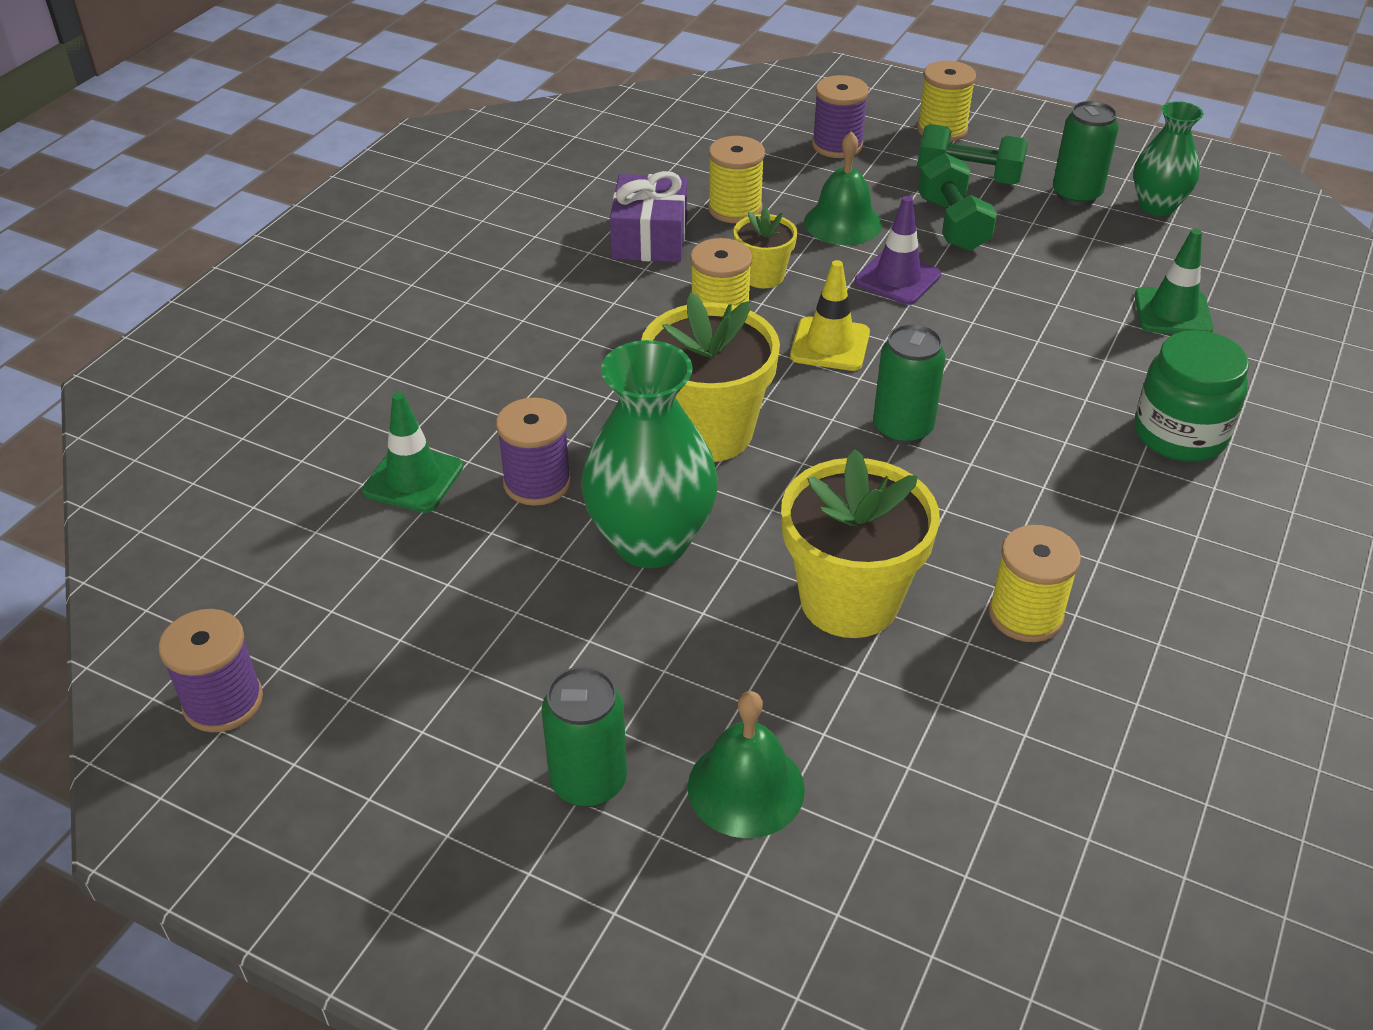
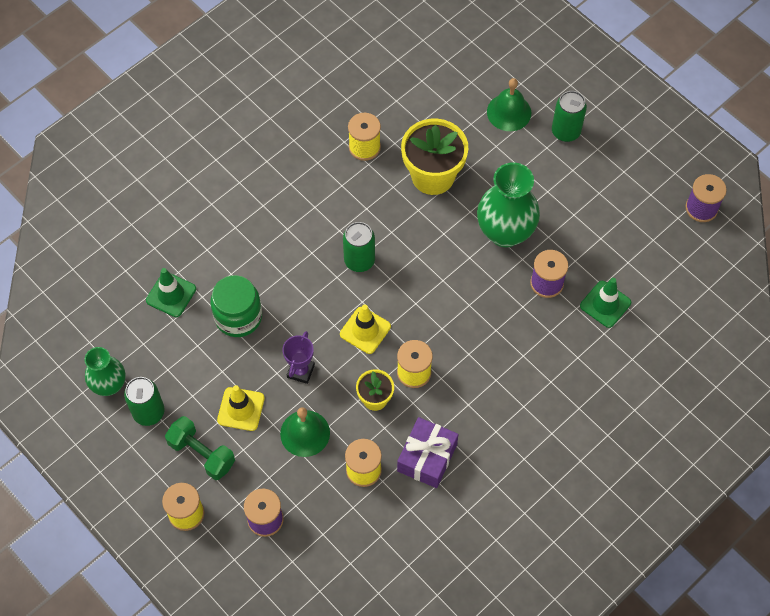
camera: 160 degrees left, 20 degrees up
(708, 432) = (454, 288): yellow flower pot -> none
(897, 278) = (301, 371): purple traffic cone -> purple trophy
(952, 224) = (241, 409): green dumbbell -> yellow traffic cone
(1179, 434) = (231, 215): green jar -> green jar (238, 317)

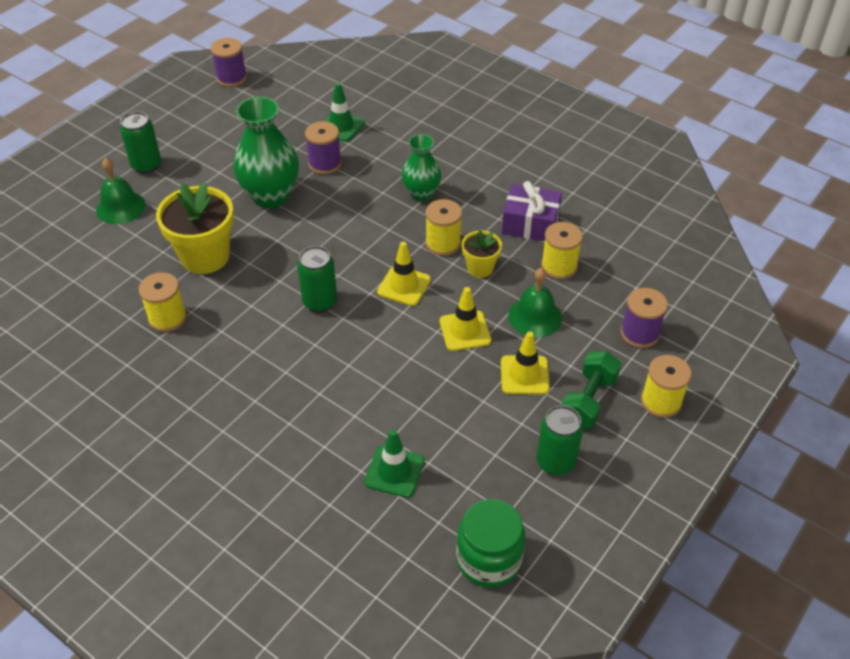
camera: 100 degrees left, 15 degrees down
(109, 385) = (532, 512): green vase -> green vase (421, 194)
(238, 317) = (411, 398): green jar -> green jar (489, 559)
(301, 371) = (465, 331): purple trophy -> yellow traffic cone

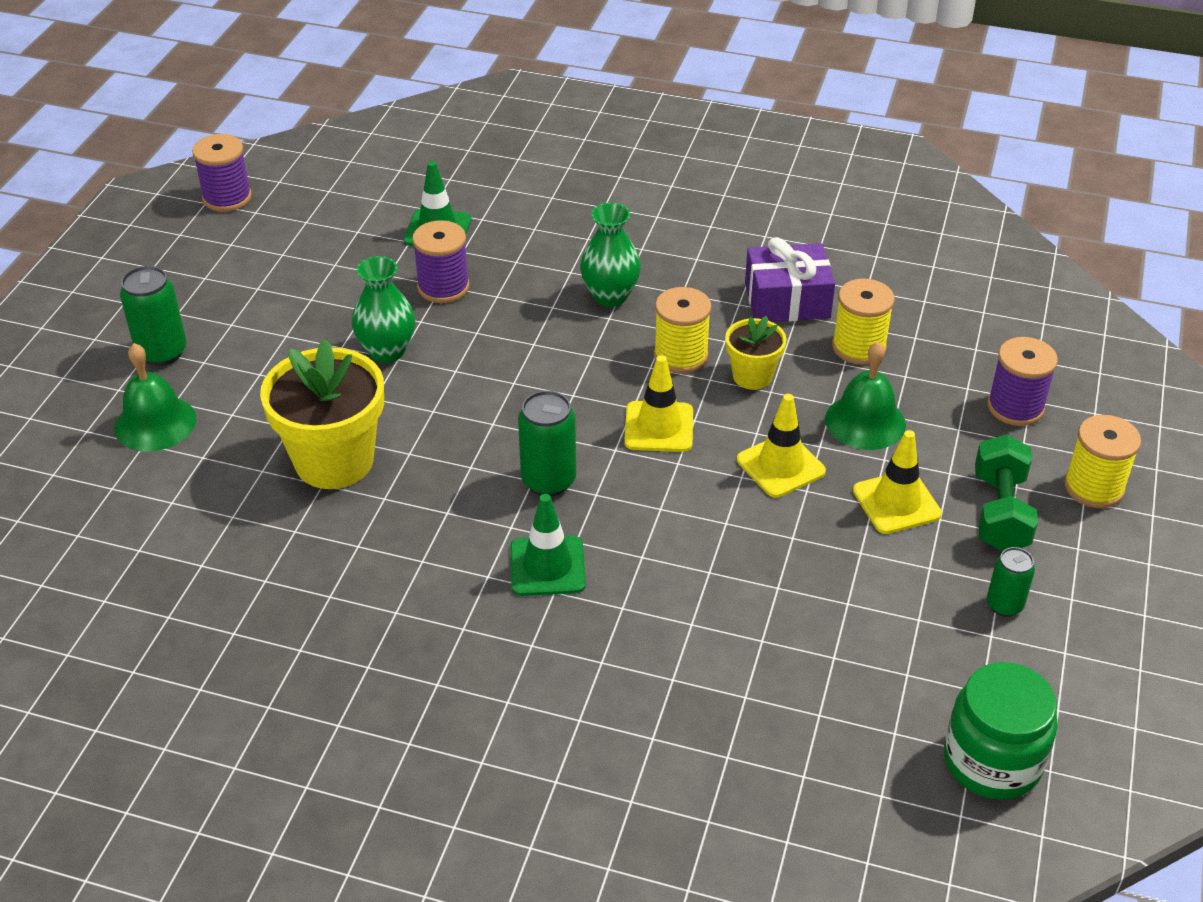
camera: 20 degrees left, 5 degrees down
(167, 318) = (326, 564): yellow spool -> none
(270, 196) = (387, 351): green vase -> green vase, size x0.62
(394, 471) = (793, 683): green traffic cone -> green traffic cone (547, 566)
(555, 462) = (1004, 605): green can -> green can, size x0.63

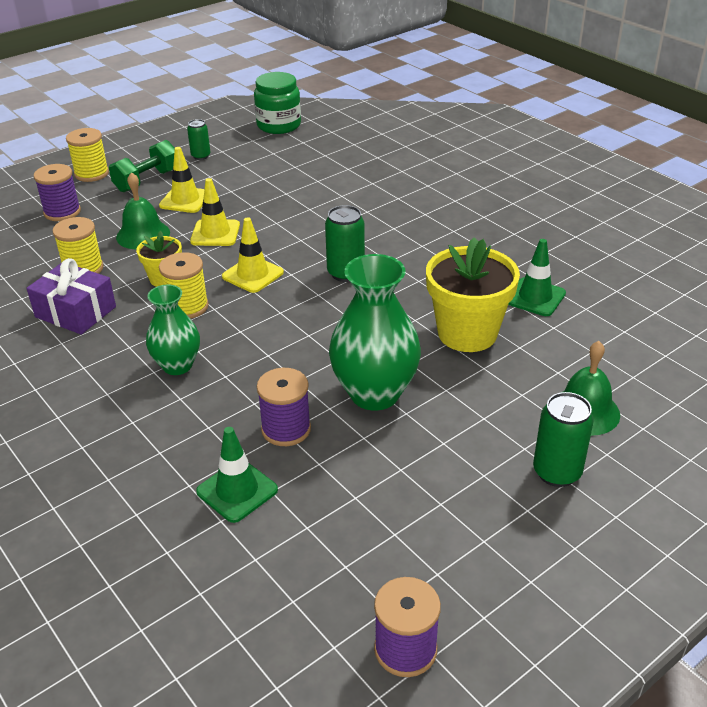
camera: 145 degrees left, 5 degrees down
(387, 351) = (374, 393): green vase -> green vase, size x1.62
(547, 566) = (387, 238): green traffic cone -> green traffic cone (535, 297)

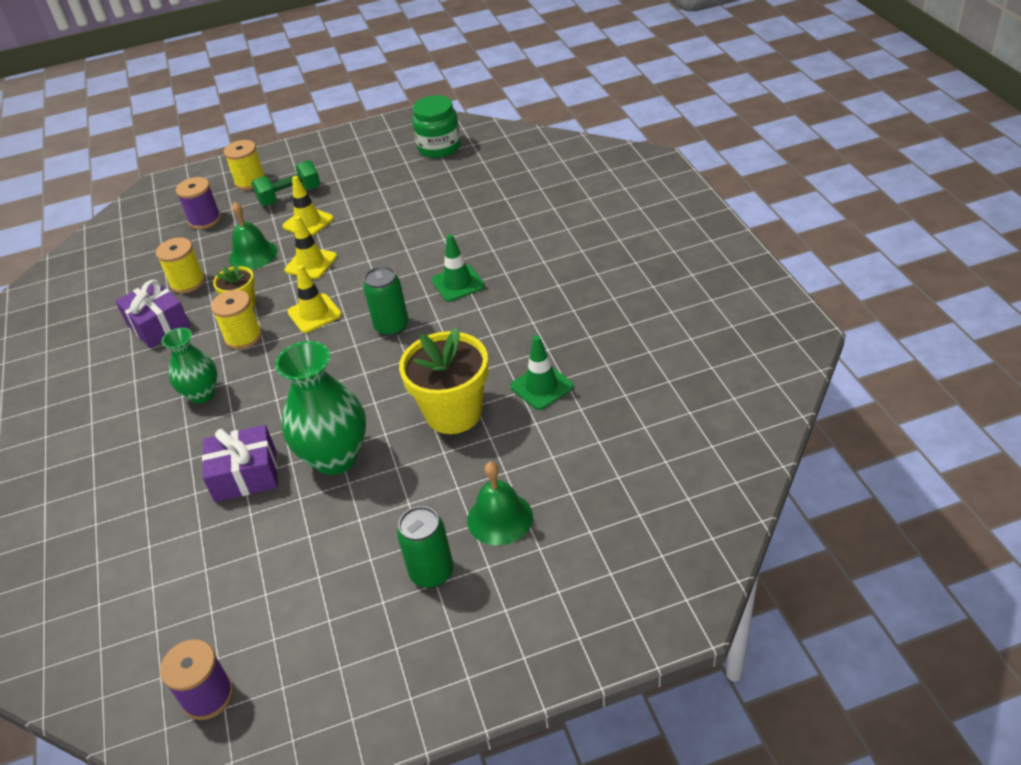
camera: 25 degrees right, 5 degrees up
(201, 156) = (350, 174): green can -> none
(237, 491) = (175, 523): green traffic cone -> green traffic cone (458, 283)
(286, 429) = (245, 475): purple spool -> purple gift

